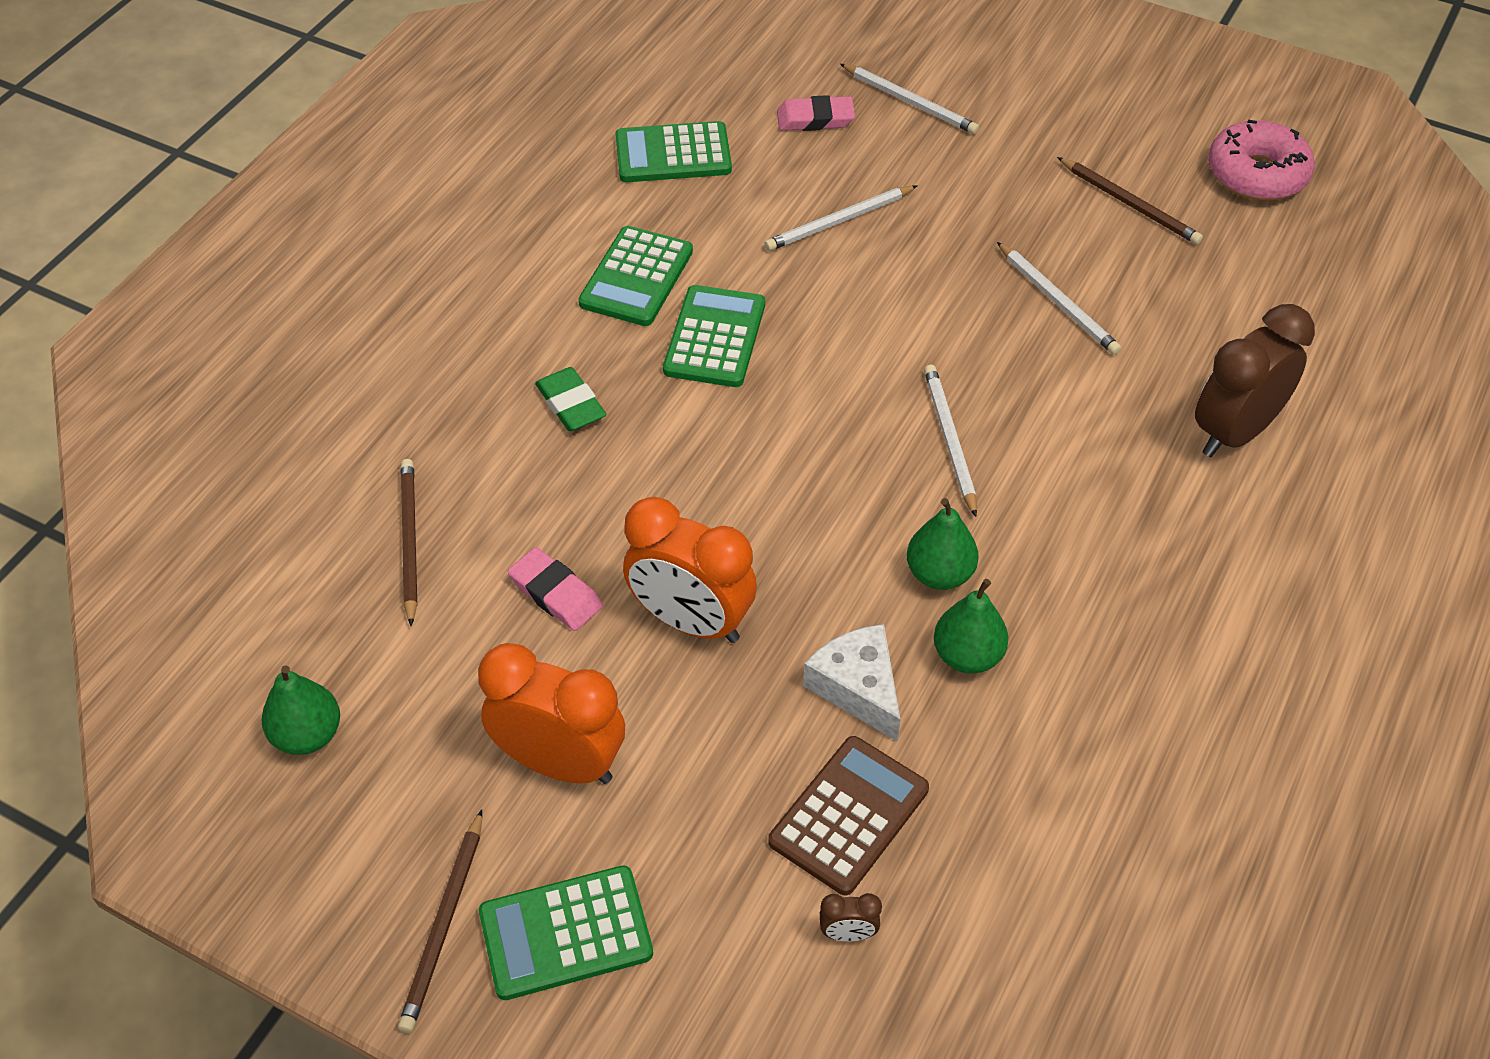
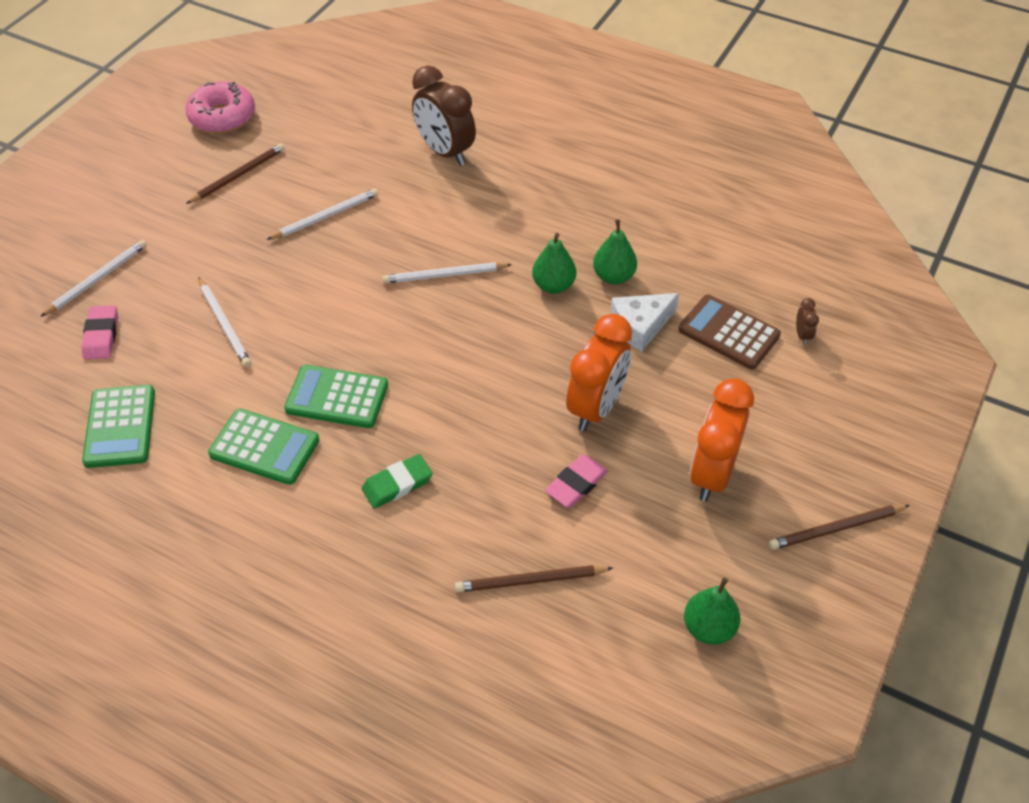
camera: 90 degrees left, 0 degrees up
(444, 924) = (836, 529): brown pencil -> brown pencil turned 150 degrees clockwise
(566, 933) = (829, 464): green calculator -> none

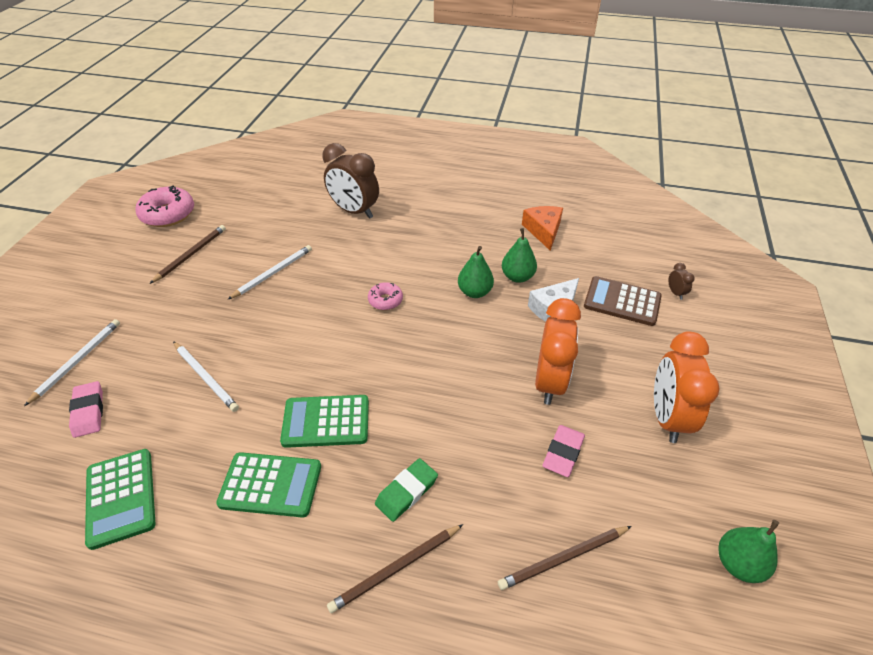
camera: 15 degrees left, 5 degrees down
(444, 275) = (385, 300): white pencil -> pink donut
(673, 222) = (543, 231): none -> orange cheese
(836, 529) = (786, 441): brown pencil -> brown pencil (396, 569)

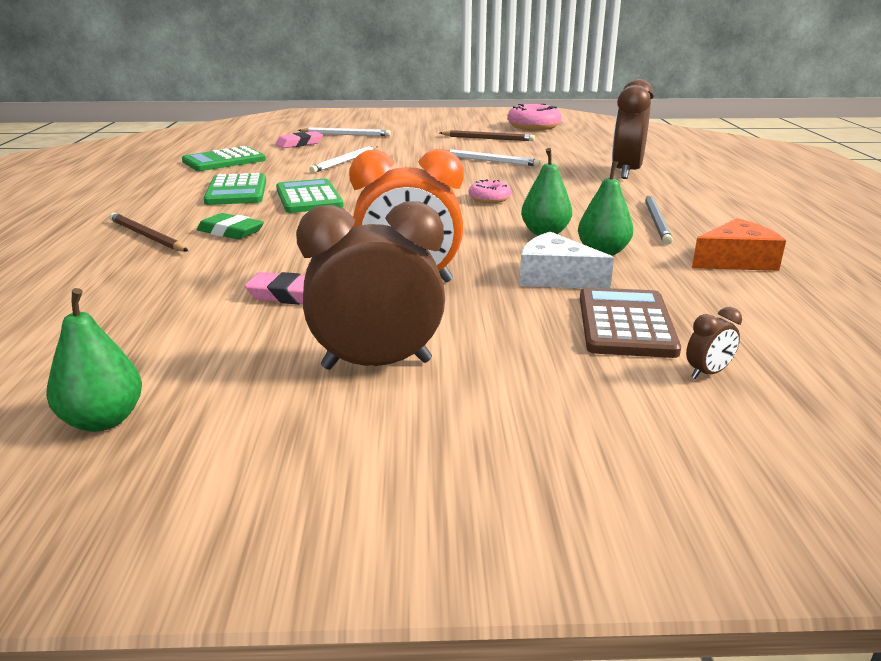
camera: 75 degrees right, 20 degrees down
(469, 236) = (657, 221): none -> grey pencil
(563, 558) = (141, 303): brown pencil -> none
(667, 417) = (377, 364): orange clock -> brown clock

